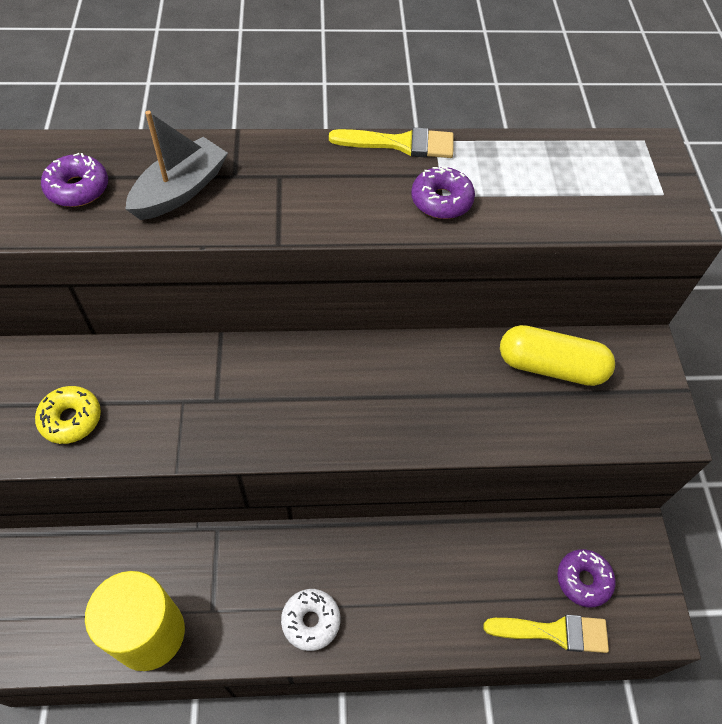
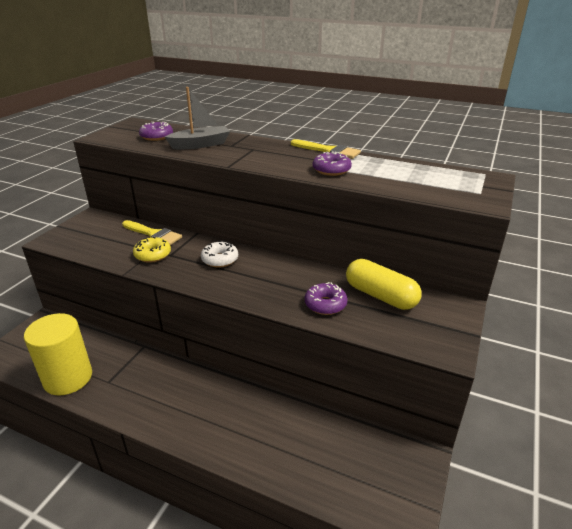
camera: 30 degrees right, 25 degrees down
(71, 419) = (97, 242): yellow donut -> yellow donut (153, 255)
(311, 621) = (157, 410): white donut -> white donut (220, 259)
(554, 632) = (314, 488): yellow brush -> yellow brush (153, 234)
(583, 580) = (359, 466): purple donut -> purple donut (325, 304)

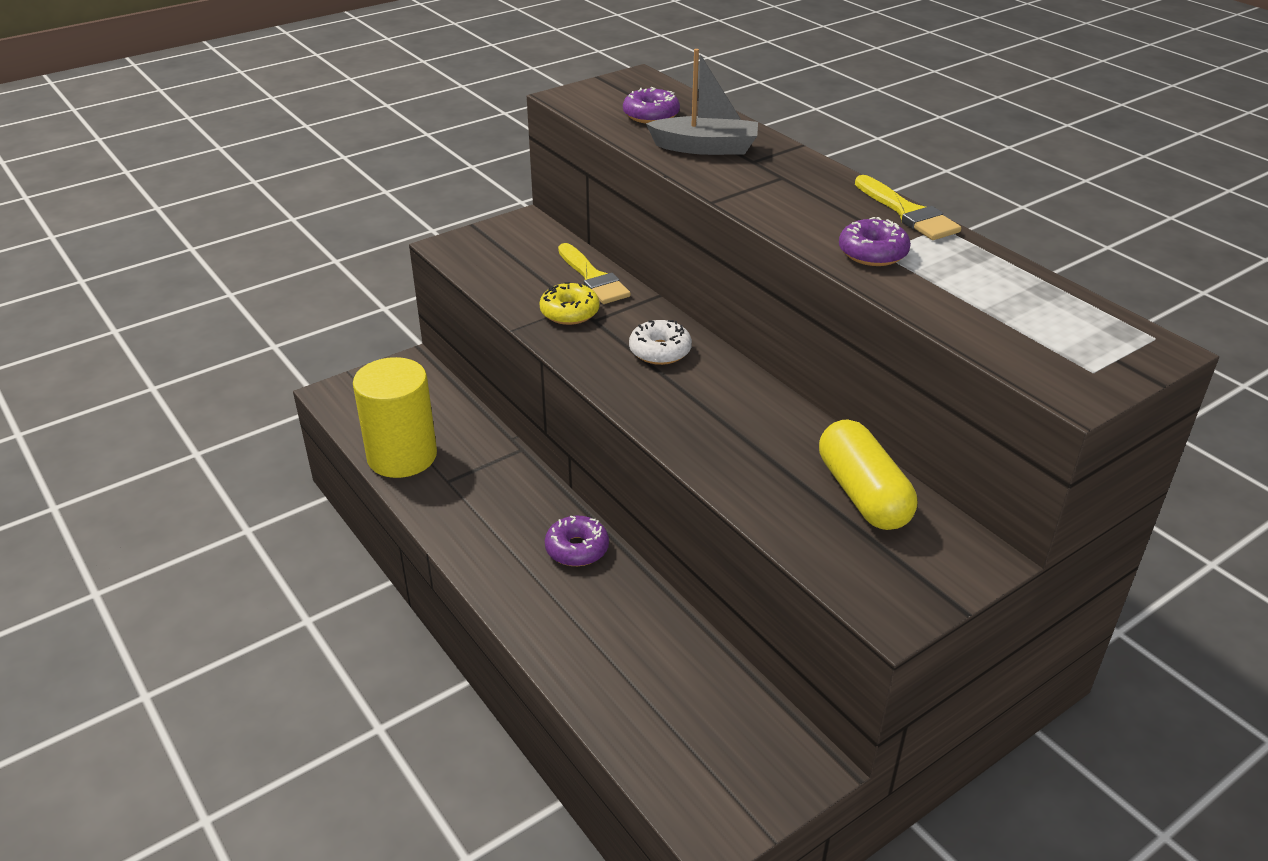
camera: 30 degrees right, 5 degrees up
(325, 304) = (762, 475): purple donut -> purple donut (577, 549)

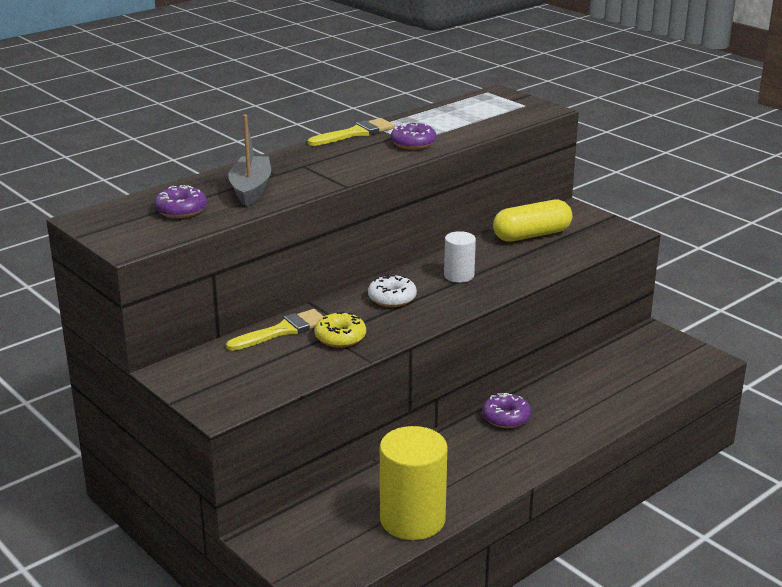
camera: 95 degrees left, 10 degrees down
(720, 408) = (459, 276): none -> white cylinder

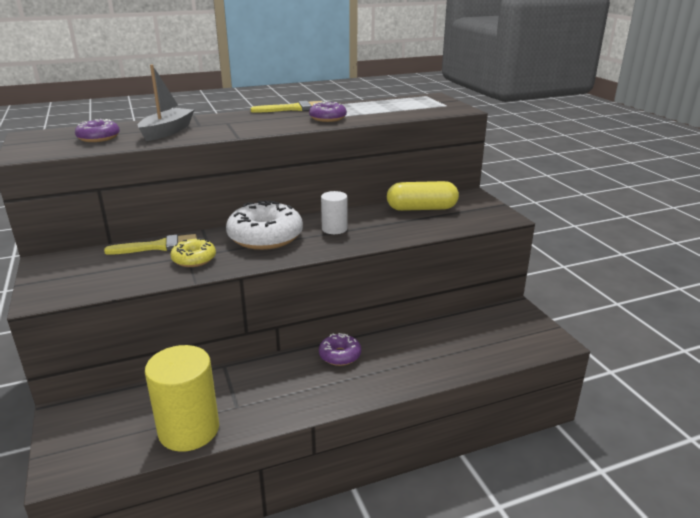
camera: 20 degrees right, 0 degrees up
(392, 298) = (265, 237): white donut -> white donut, size x1.84

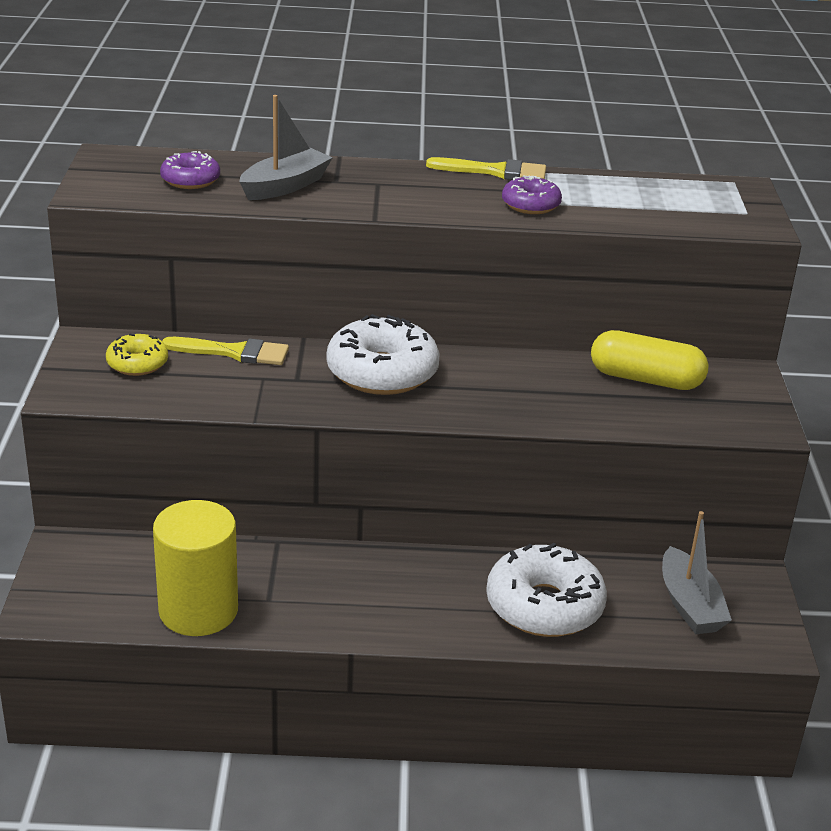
camera: 20 degrees right, 5 degrees up
(194, 259) = (269, 384): yellow donut -> yellow donut (137, 363)
(334, 229) = (488, 383): white cylinder -> none
(340, 355) = (439, 572): purple donut -> none
(416, 357) = (544, 606): none -> white donut
(495, 333) = (689, 605): none -> grey boat

